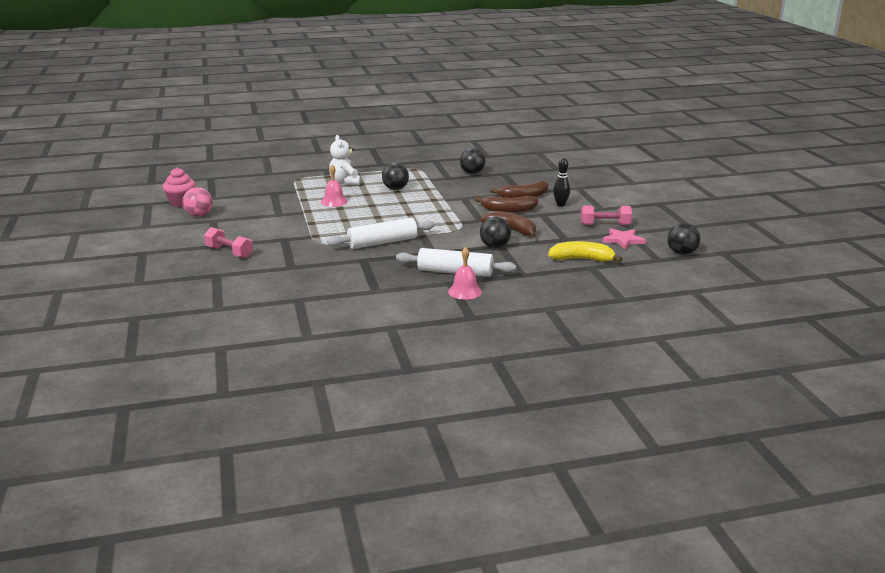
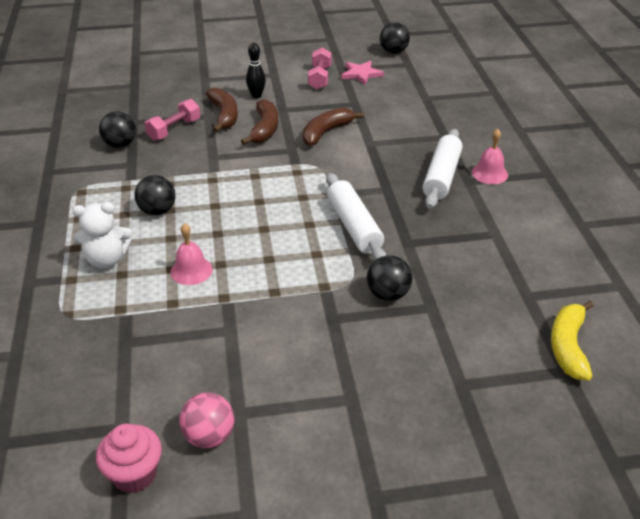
camera: 85 degrees left, 15 degrees up
(229, 252) = (379, 377): pink dumbbell -> pink dumbbell (174, 130)
(495, 246) = (372, 146): black ball -> black ball (388, 294)
(582, 259) = (407, 100): yellow banana -> yellow banana (568, 346)

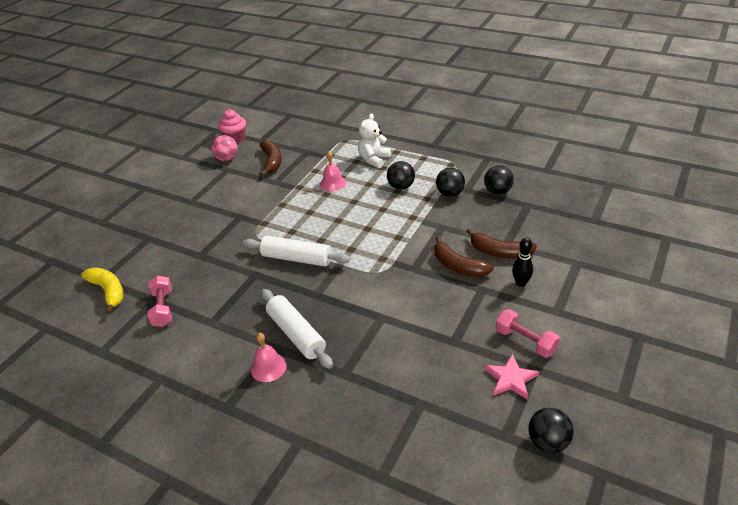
camera: 130 degrees right, 0 degrees up
(174, 130) = (498, 220): pink dumbbell -> pink dumbbell (163, 308)
(326, 132) = (421, 299): brown banana -> brown banana (272, 162)
(388, 294) = (229, 244): black ball -> black ball (450, 193)

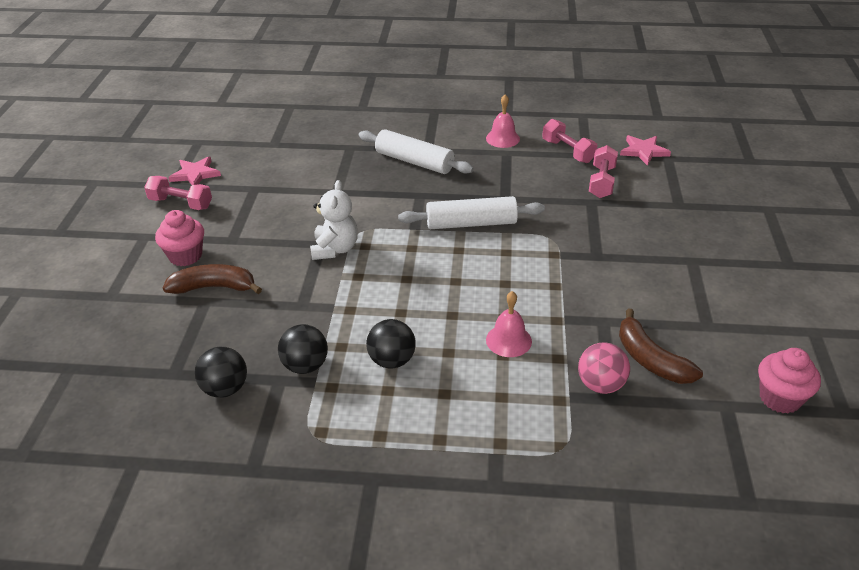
camera: 155 degrees right, 0 degrees up
(108, 291) = (644, 151): yellow banana -> pink star
(174, 270) = (601, 182): none -> pink dumbbell
(227, 159) = (734, 346): pink ball -> pink ball (600, 385)
(268, 367) = (421, 137): pink bell -> pink bell (502, 138)
(374, 159) = (471, 409): white teddy bear -> white teddy bear (335, 249)
(458, 266) = (266, 258): brown banana -> none
(521, 283) = (185, 256): black bowling pin -> pink cupcake
(548, 442) = (164, 145): black ball -> none

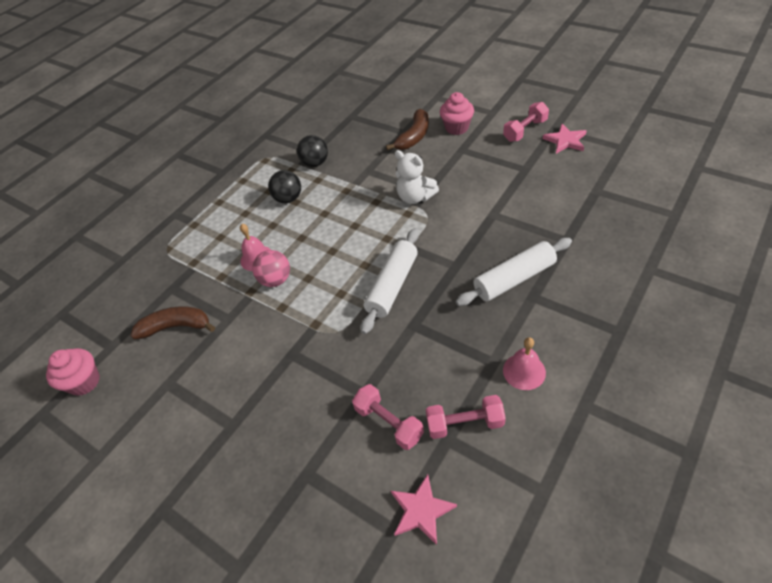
camera: 125 degrees right, 10 degrees up
(225, 388) = (324, 132): black ball -> none
(600, 385) = (184, 288): pink ball -> pink ball (276, 280)

